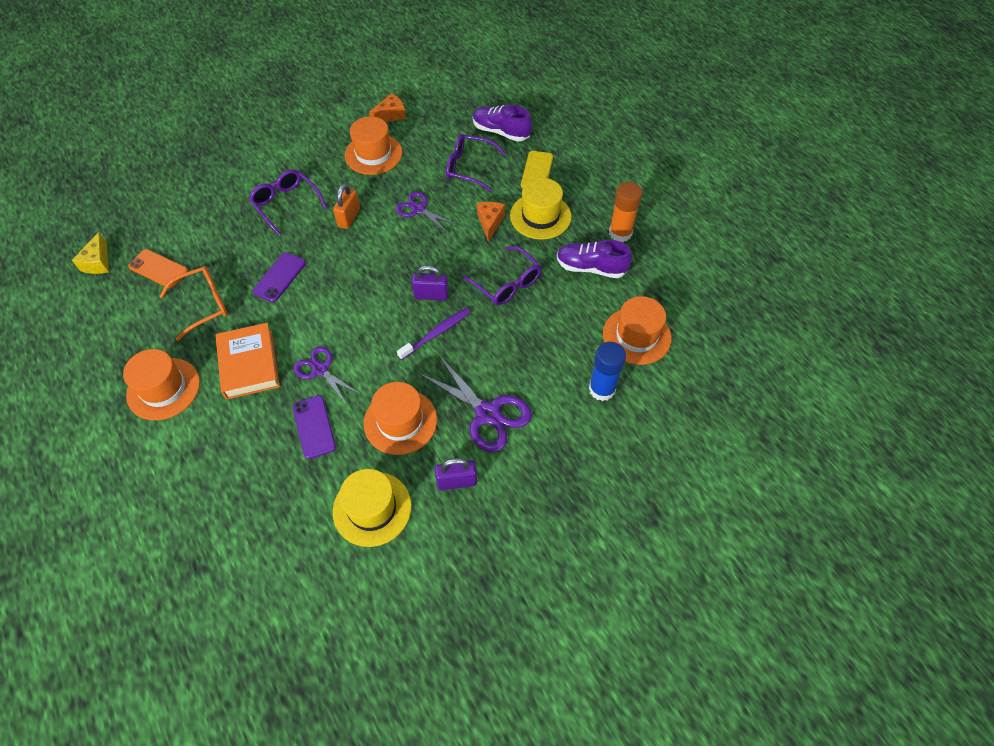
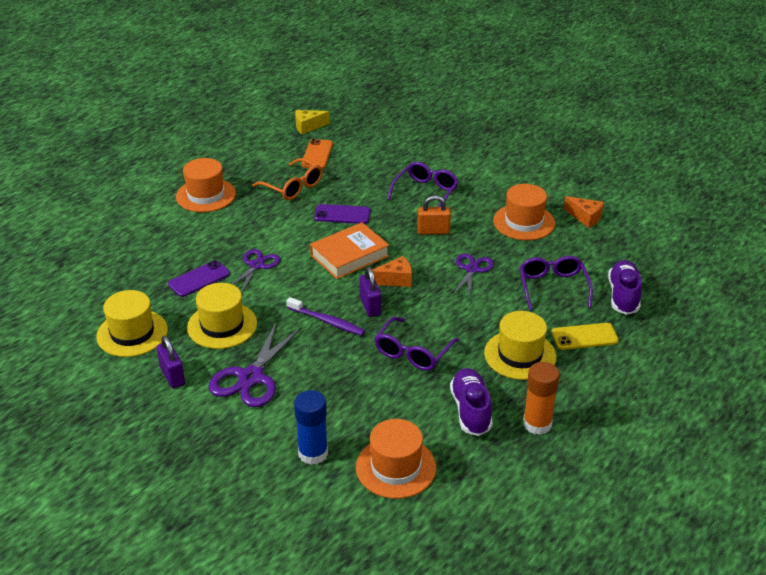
camera: 70 degrees right, 20 degrees down
(249, 364) = (246, 228): orange book -> orange book (349, 256)
(400, 421) = (222, 325): orange hat -> yellow hat
(490, 223) = (486, 321): orange cheese -> orange cheese (395, 280)

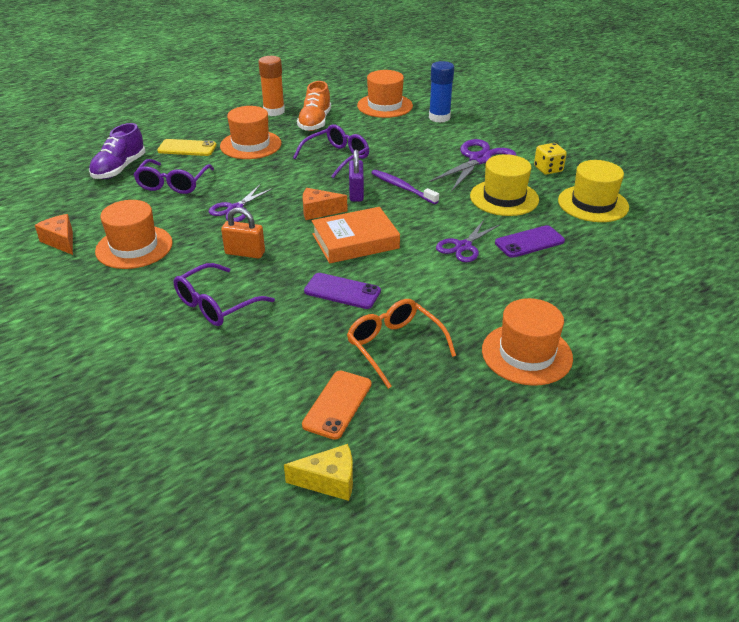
camera: 165 degrees left, 0 degrees up
(172, 376) = (548, 169): purple padlock -> yellow dice
(471, 410) = (315, 122): purple shoe -> orange shoe
(520, 355) = (250, 145): yellow hat -> orange hat

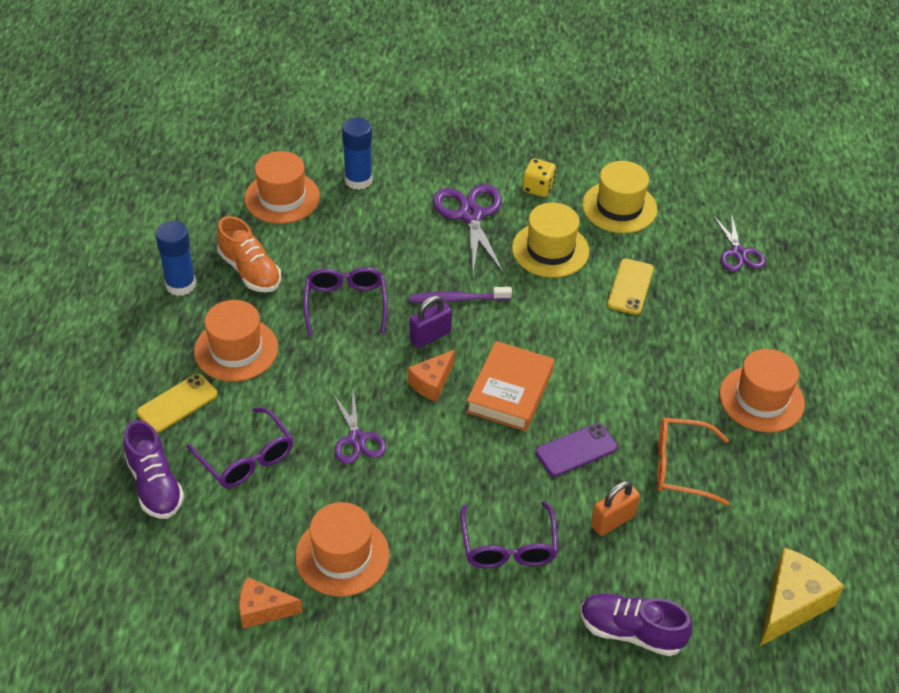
camera: 50 degrees left, 10 degrees up
(199, 400) = (631, 632): none -> purple shoe
(245, 253) = (445, 478): orange padlock -> orange padlock (613, 520)
(274, 111) = (181, 285): orange glue stick -> blue glue stick
(329, 481) = (791, 604): yellow cheese -> yellow cheese, size x1.57
(337, 404) = (715, 547): orange phone -> none
(356, 193) = (430, 336): purple padlock -> purple padlock turned 75 degrees counterclockwise
(463, 247) = (593, 330): purple scissors -> purple scissors (738, 253)
(529, 242) = (630, 287): purple phone -> yellow phone

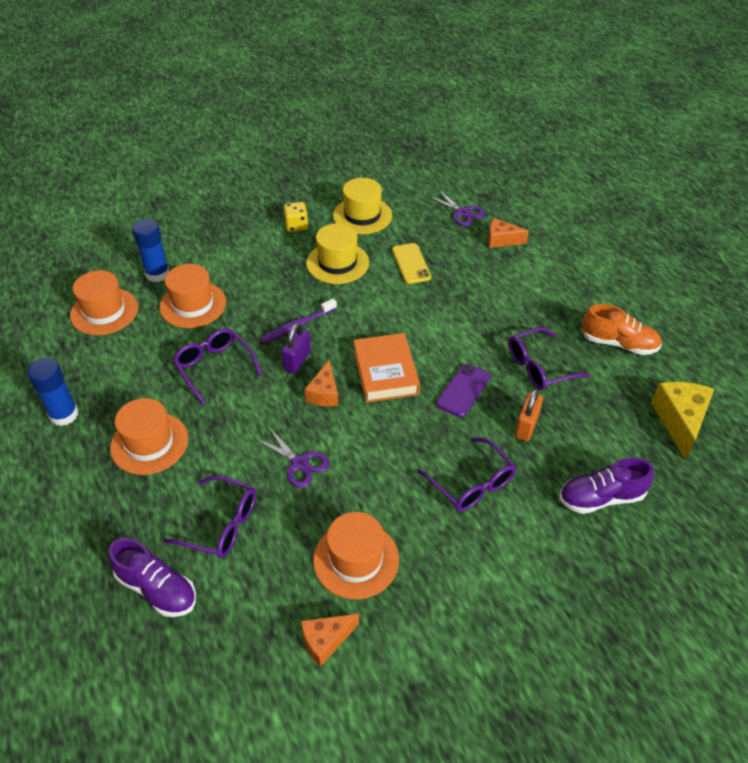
camera: 30 degrees left, 0 degrees up
(177, 403) = (129, 511): yellow phone -> none
(250, 271) = (117, 377): orange shoe -> orange shoe (618, 343)
(471, 215) = (262, 263): purple scissors -> none
(680, 467) = (539, 367): orange glasses -> purple glasses
(758, 306) = (501, 240): none -> orange cheese
(761, 399) = (551, 297): orange hat -> orange hat (193, 305)

